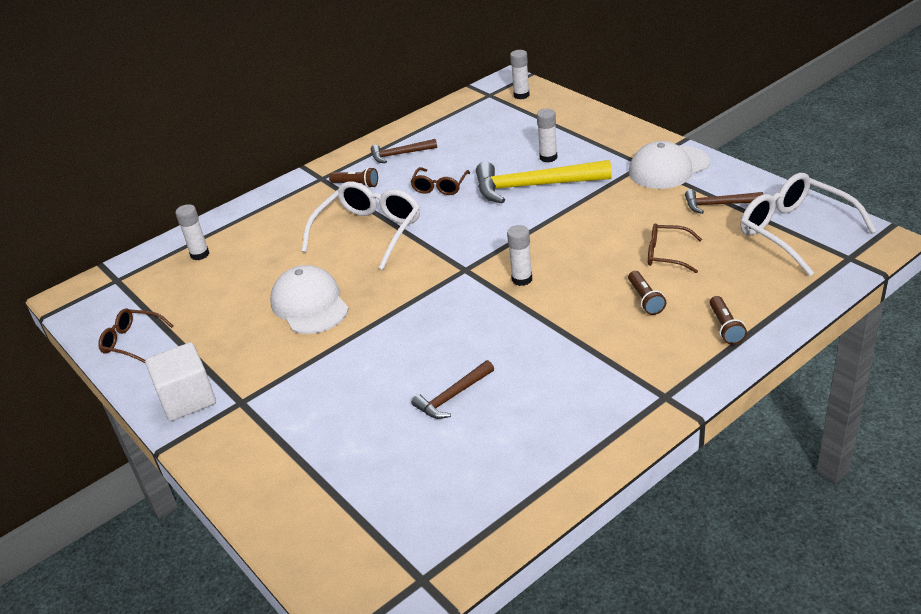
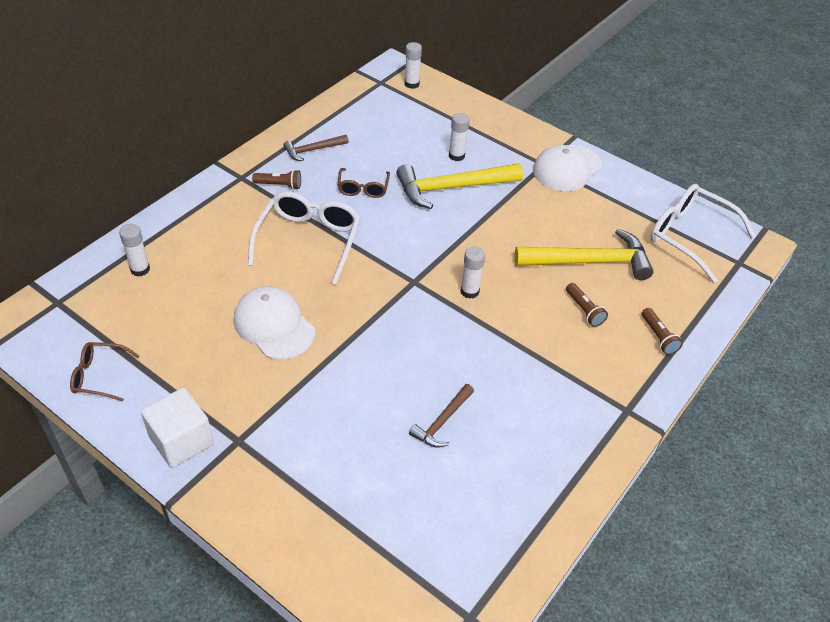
camera: 20 degrees left, 10 degrees up
(666, 254) = (590, 262): brown glasses -> yellow hammer
(718, 204) = (619, 208): brown hammer -> none

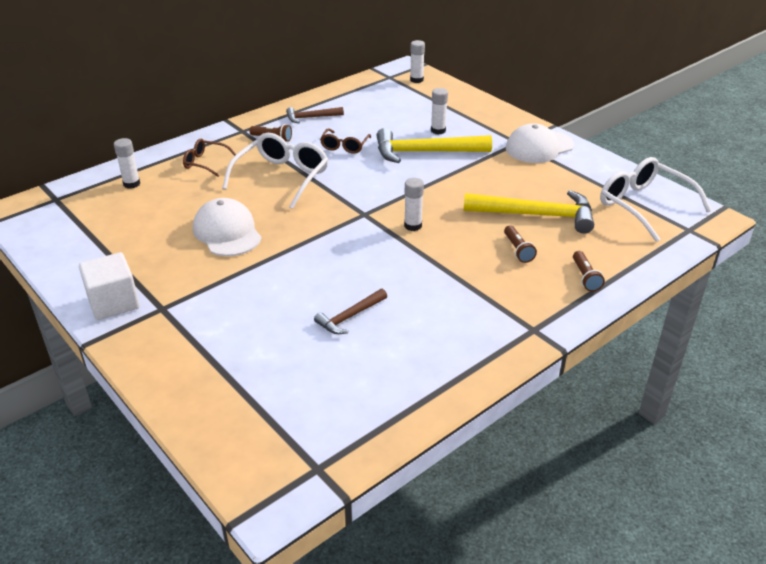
camera: 15 degrees right, 10 degrees down
(99, 376) = (66, 251): brown glasses -> brown glasses (205, 163)

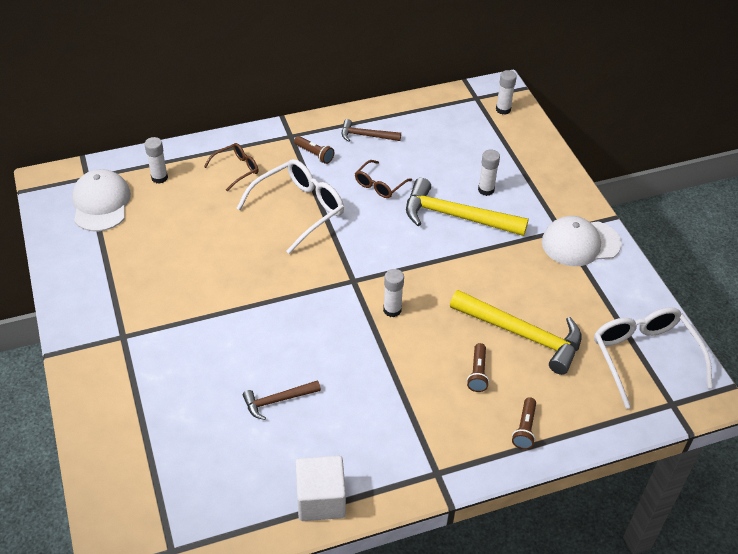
camera: 20 degrees right, 10 degrees up
(113, 302) = (87, 316): white cube -> white cube (321, 500)
(205, 163) = (236, 169): brown glasses -> brown glasses turned 105 degrees clockwise
(227, 232) = (217, 264): white cap -> white cap (101, 203)

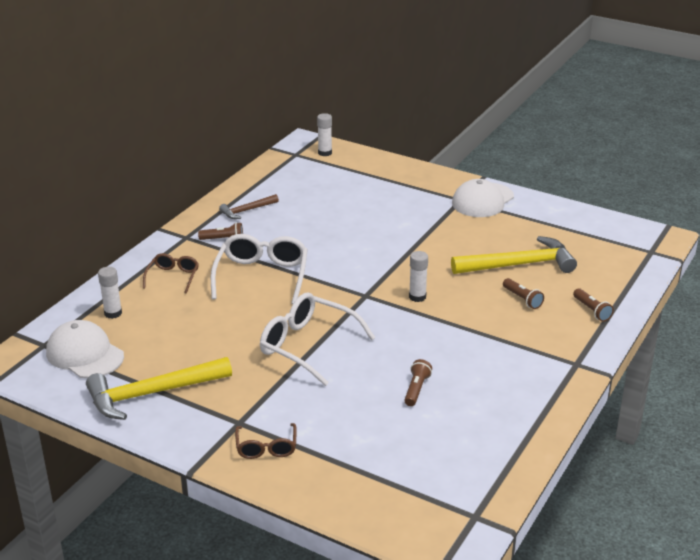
camera: 40 degrees left, 15 degrees down
(277, 400) = (416, 389): brown hammer -> brown flashlight
(321, 500) = (528, 423): white cube -> none
(379, 185) = (301, 234): brown glasses -> brown glasses (266, 448)
(456, 216) = (382, 225): yellow hammer -> yellow hammer (152, 393)
(486, 190) = (380, 201): white glue stick -> none
(644, 356) = (603, 237): white glasses -> white glasses (307, 346)

